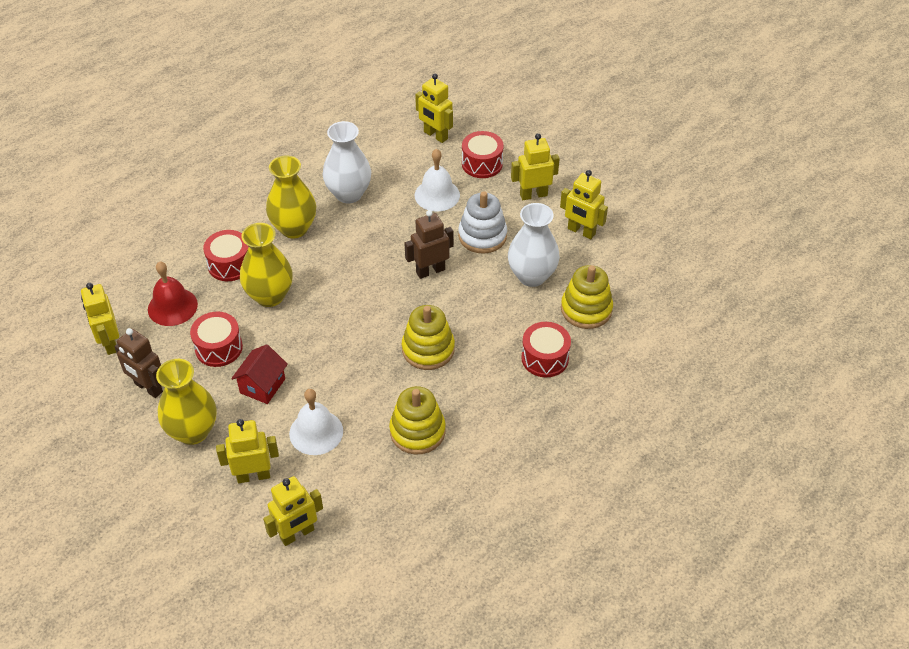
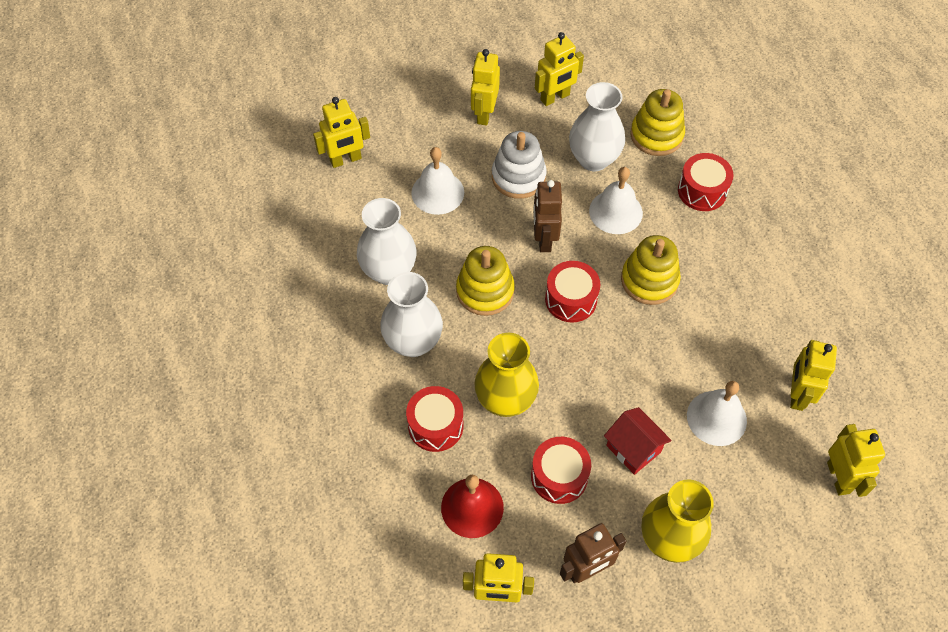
camera: 65 degrees left, 10 degrees up
(253, 476) = (751, 496): yellow robot -> yellow robot (797, 394)
(294, 228) = (413, 342): yellow vase -> white vase
(417, 431) = (750, 328): yellow stacking toy -> yellow stacking toy (485, 291)
(482, 164) = (414, 137): red drum -> red drum (571, 299)
(485, 307) = (615, 212): none -> white bell

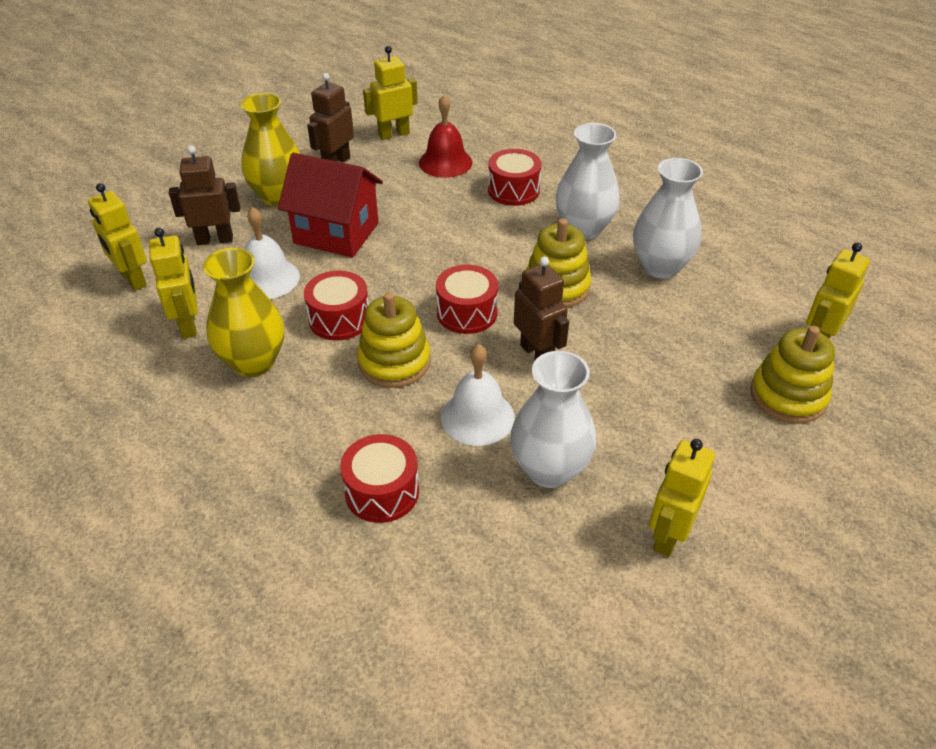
camera: 150 degrees right, 15 degrees down
(437, 192) = (690, 350): white bell -> none
(484, 113) = (735, 465): yellow robot -> none
(505, 400) = (470, 223): yellow vase -> yellow vase (253, 362)
(518, 177) = (621, 406): white stacking toy -> none
(559, 476) = (390, 198): red drum -> red drum (339, 319)
(633, 449) = (336, 233): red house -> red house, size x1.65
(656, 135) = (488, 545): yellow stacking toy -> yellow stacking toy (788, 396)
(751, 498) = (215, 240): none -> brown robot

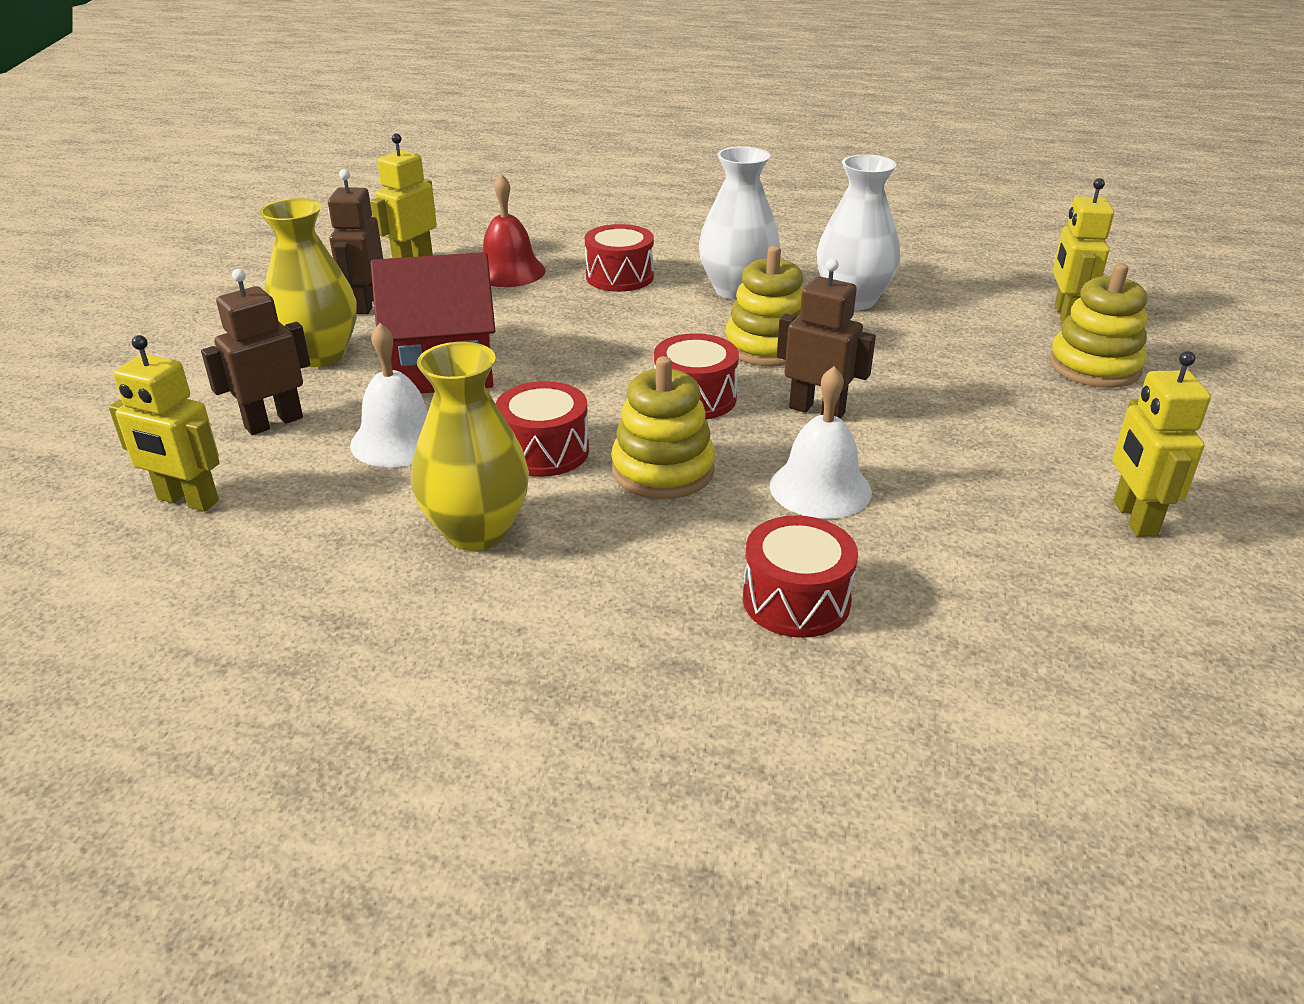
camera: 30 degrees left, 10 degrees down
(189, 325) = (334, 522): yellow robot -> none
(549, 469) = (953, 507): white vase -> none

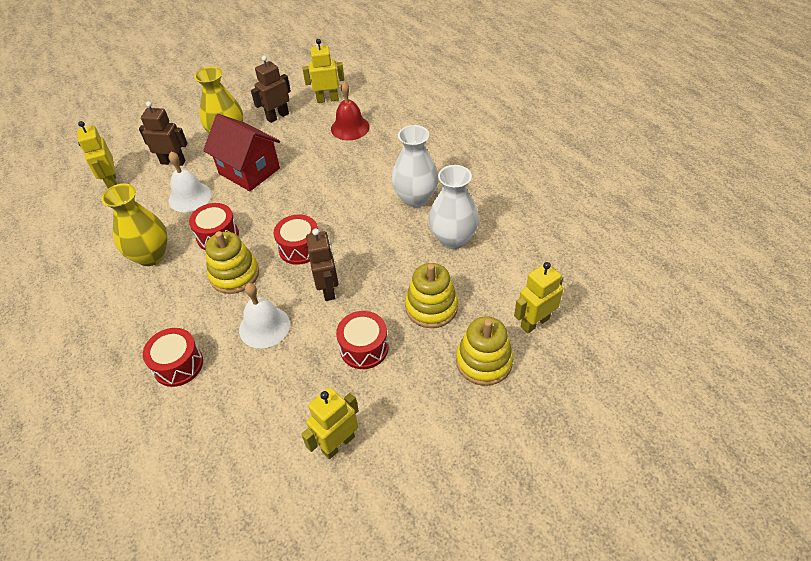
camera: 50 degrees right, 15 degrees up
(619, 277) = (384, 158): red drum -> red drum (364, 348)
(767, 346) = (370, 240): yellow stacking toy -> yellow stacking toy (431, 307)

